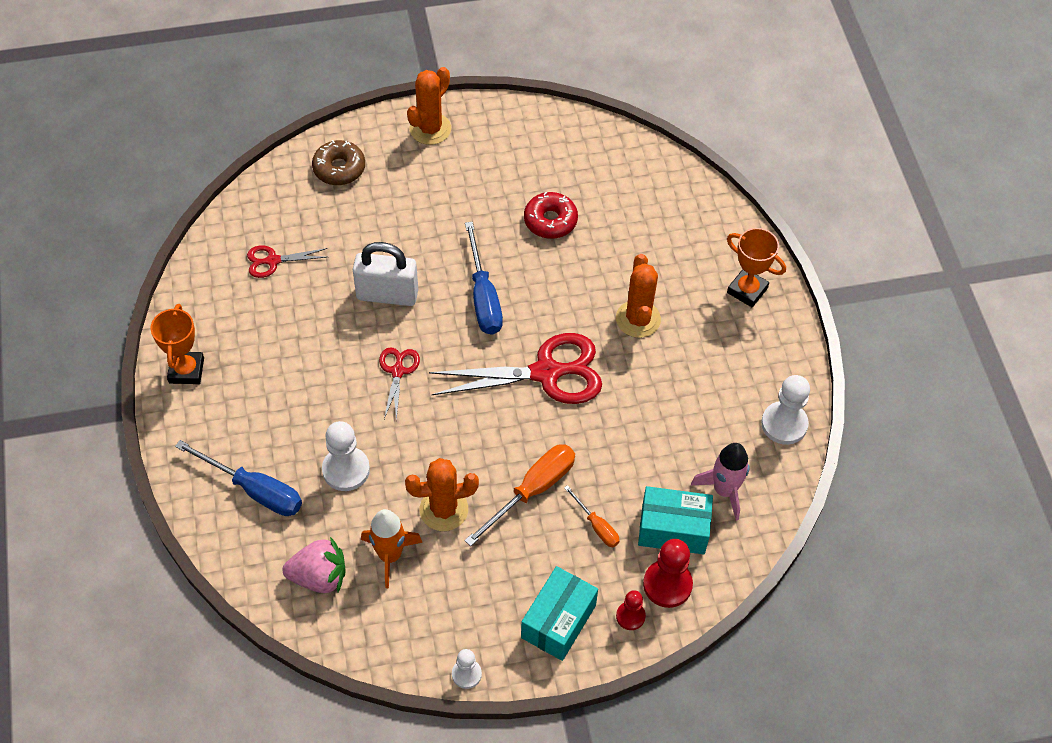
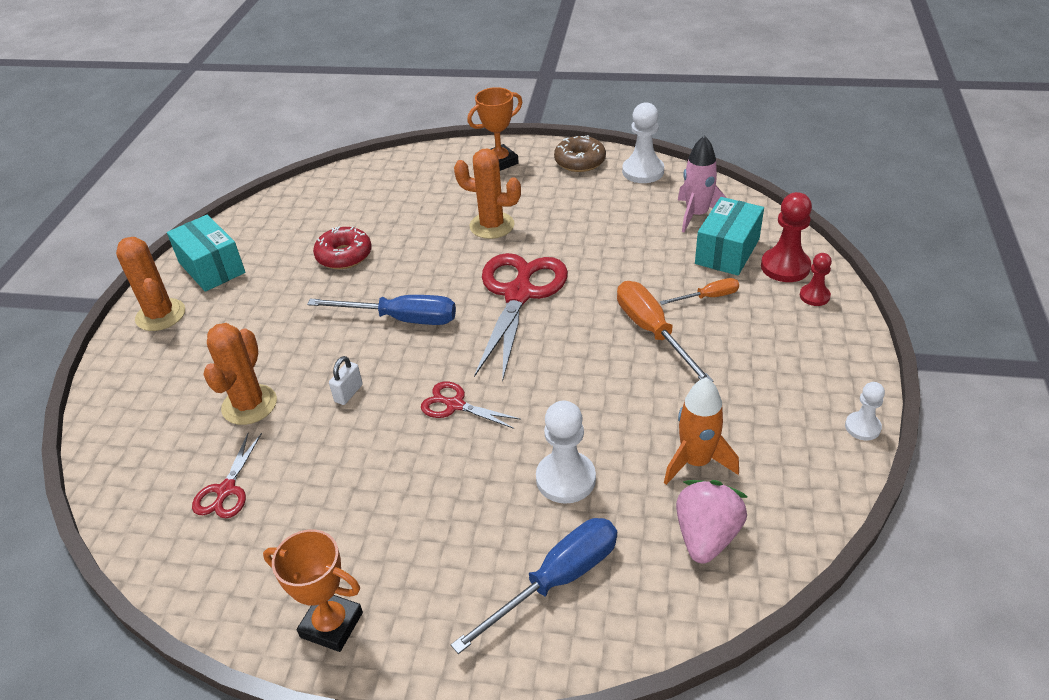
camera: 65 degrees left, 15 degrees down
(339, 168) = (145, 400): brown donut -> brown donut (580, 161)
(387, 295) = (348, 393): white padlock -> white padlock, size x0.46
(443, 509) = (651, 403): orange cactus -> orange cactus (249, 405)
(558, 621) = (810, 345): turquoise box -> turquoise box (212, 267)

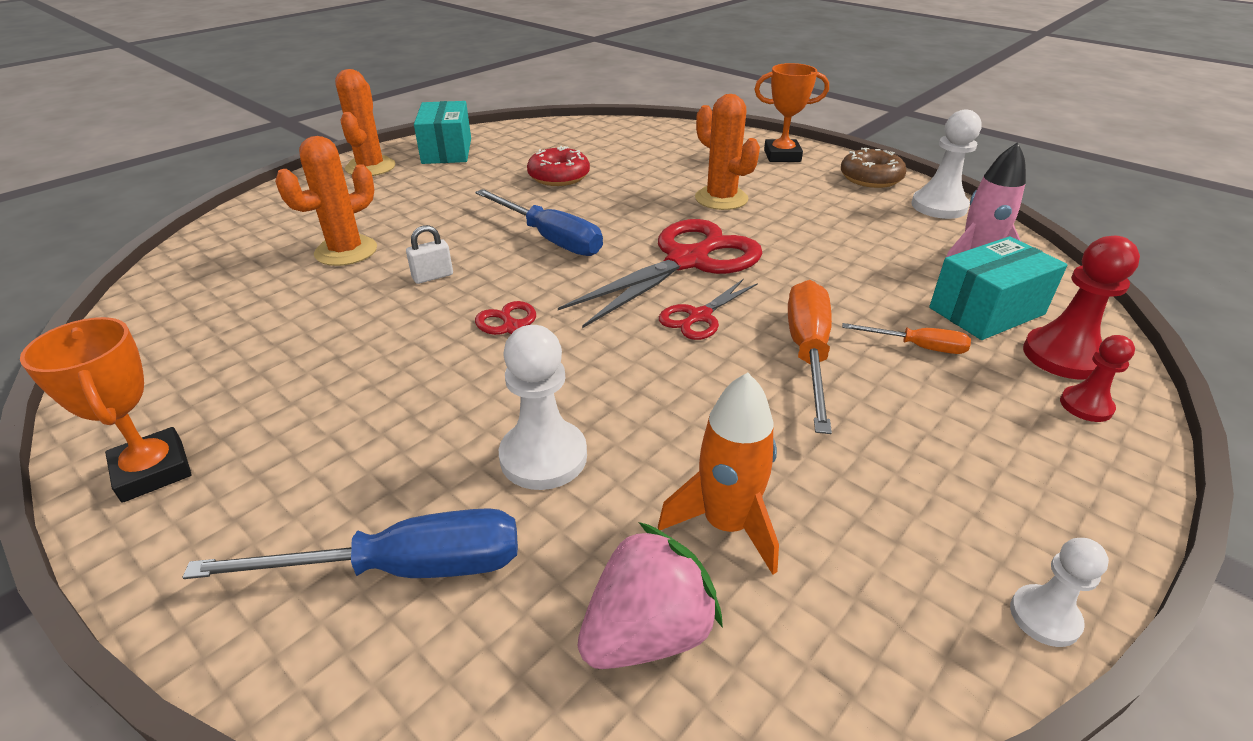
camera: 30 degrees right, 5 degrees down
(226, 490) = (241, 306): red scissors -> red scissors (699, 317)

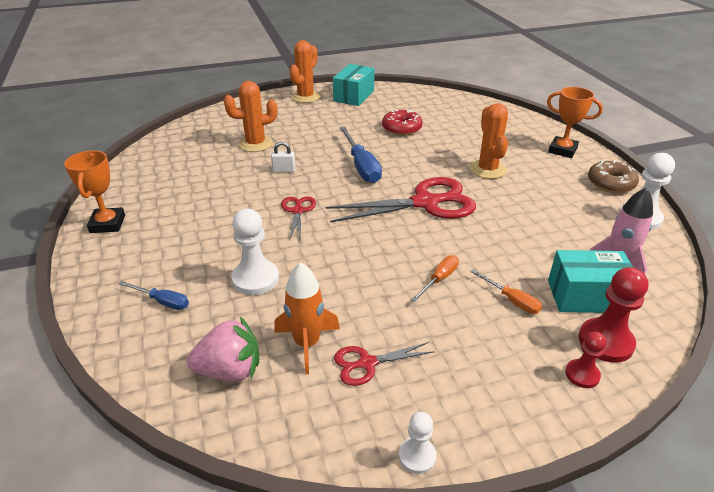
camera: 30 degrees right, 0 degrees up
(404, 568) = (162, 301): blue screwdriver -> blue screwdriver, size x0.55
(699, 317) = (399, 237): red scissors -> red scissors (367, 363)
(808, 353) = (439, 279): orange screwdriver -> orange screwdriver, size x0.55

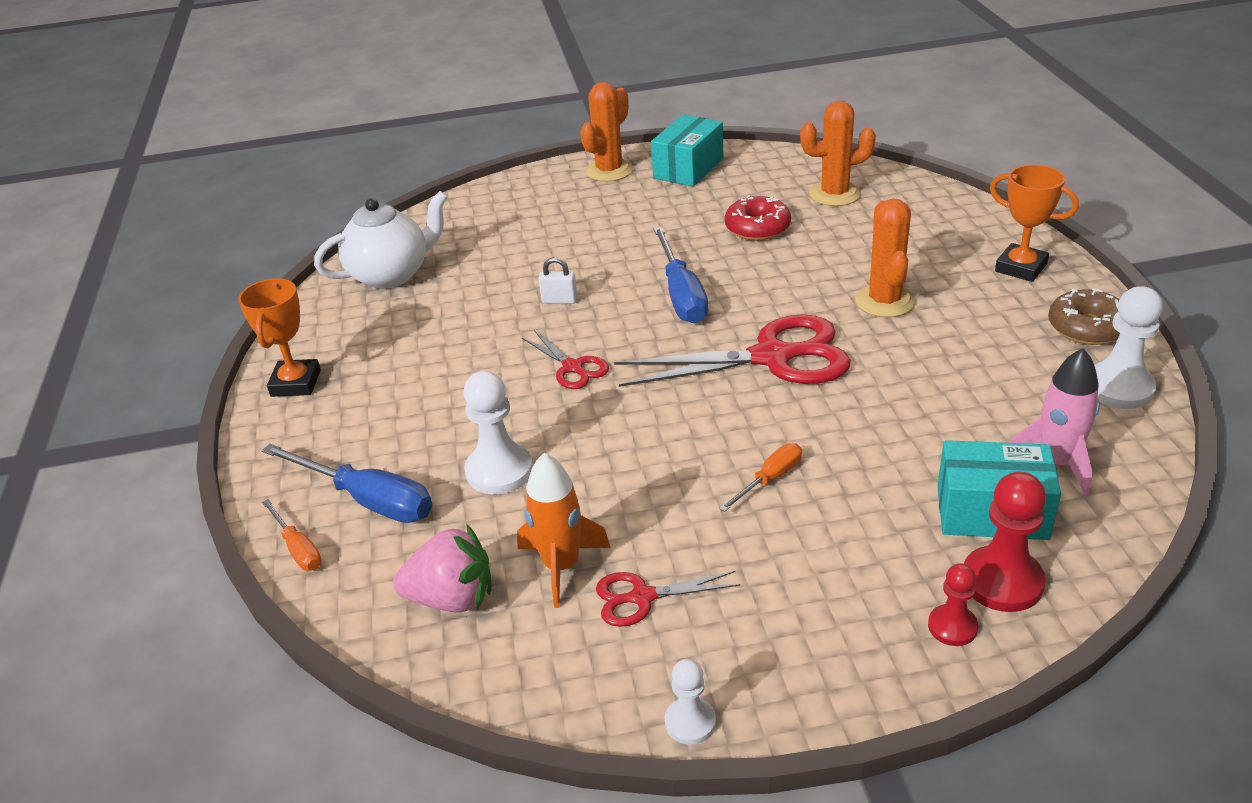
camera: 10 degrees right, 0 degrees up
(162, 301) = (367, 500): blue screwdriver -> blue screwdriver, size x1.82
(171, 155) = (391, 274): none -> white teapot
(255, 144) = (520, 255): orange cactus -> orange cactus (835, 194)
(298, 211) = (573, 367): red scissors -> red scissors turned 135 degrees clockwise
(511, 300) = (873, 514): orange screwdriver -> orange screwdriver (298, 548)

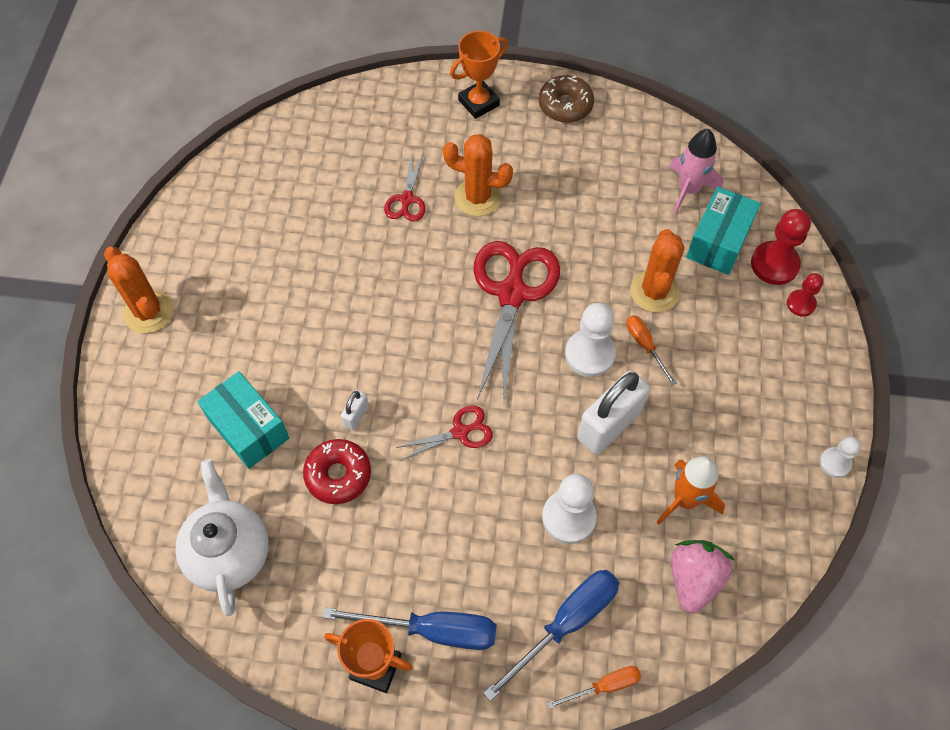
camera: 75 degrees left, 25 degrees up
(636, 474) = (609, 425): none -> white padlock
(642, 597) = (729, 458): red scissors -> red scissors (407, 199)
(681, 294) = (397, 323): blue screwdriver -> blue screwdriver (432, 630)
(688, 168) = (189, 248): turquoise box -> turquoise box (248, 428)
(757, 228) = (327, 235): red donut -> red donut (338, 475)
(835, 194) = (307, 163): orange cactus -> orange cactus (654, 291)
(1118, 388) = (632, 123): white pawn -> white pawn (589, 354)

